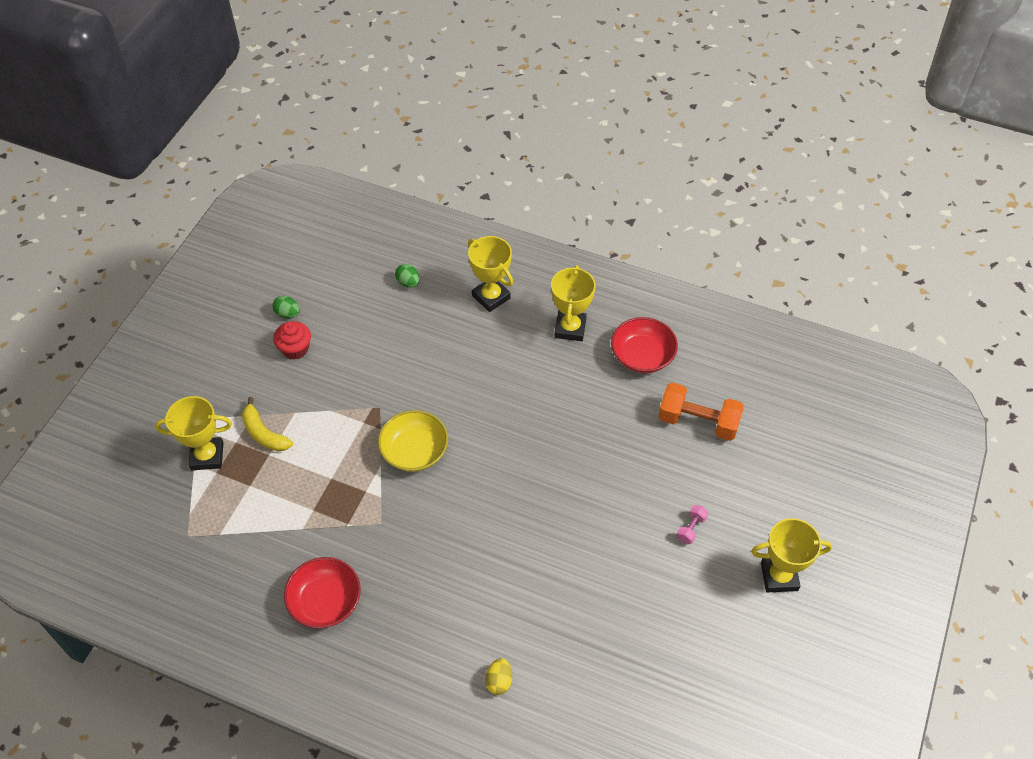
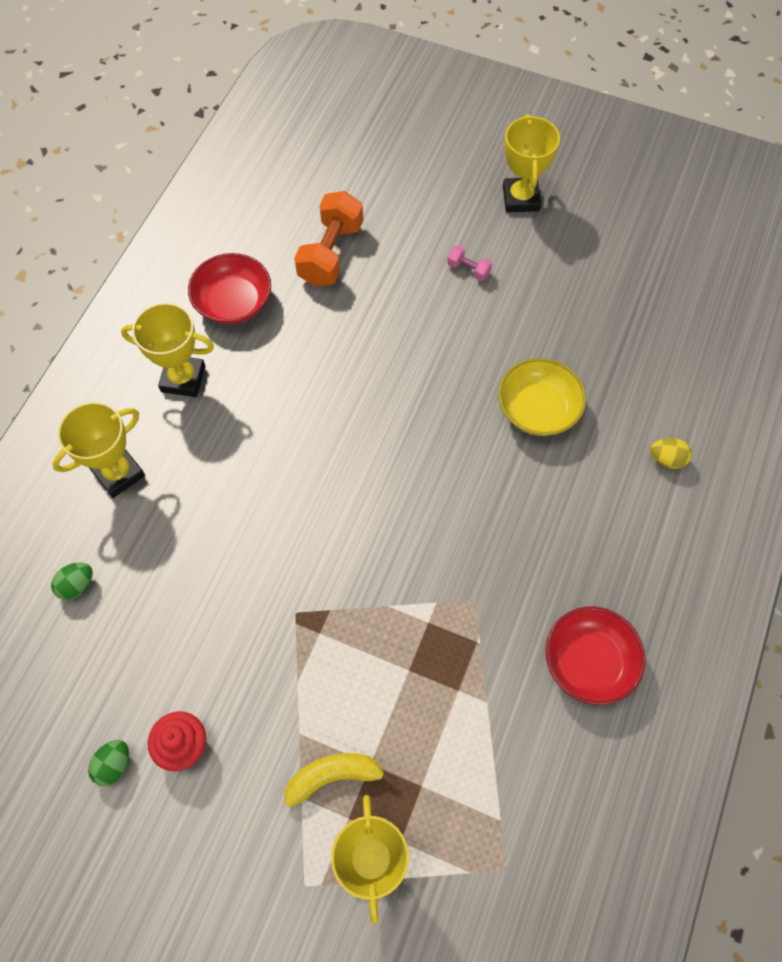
camera: 90 degrees left, 10 degrees up
(264, 433) = (334, 776): yellow banana -> yellow banana turned 150 degrees counterclockwise
(414, 451) = (366, 563): yellow bowl -> yellow bowl (538, 409)

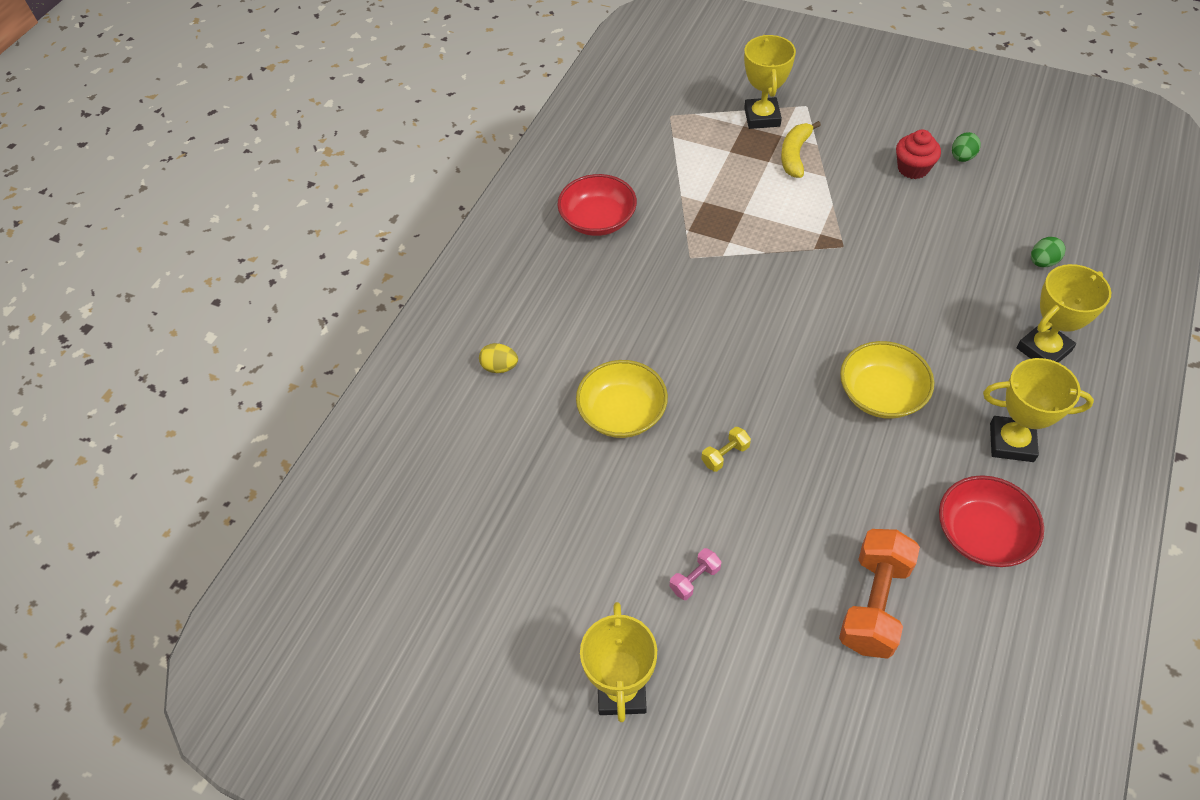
camera: 175 degrees left, 10 degrees down
(290, 426) = (881, 394): none -> yellow bowl
(334, 776) = (795, 155): yellow banana -> yellow banana turned 120 degrees clockwise
(441, 368) = (725, 455): none -> yellow dumbbell
(468, 269) = (694, 579): pink dumbbell -> pink dumbbell turned 75 degrees counterclockwise

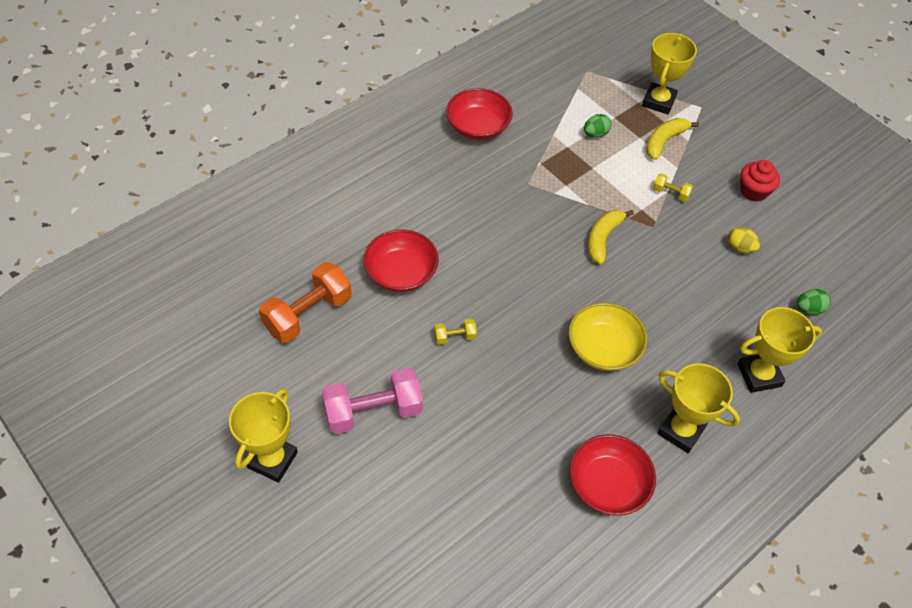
camera: 20 degrees right, 0 degrees up
(500, 367) = (337, 201): yellow egg -> yellow egg (740, 248)
(622, 413) = (401, 273): yellow bowl -> red bowl
(694, 579) = (373, 411): pink dumbbell -> pink dumbbell, size x2.17
(803, 281) = (603, 238): none -> yellow banana
(837, 205) = (670, 193): none -> yellow dumbbell
(873, 603) = (490, 492): orange dumbbell -> orange dumbbell (308, 314)
(962, 157) = (801, 199): green egg -> green egg (595, 134)

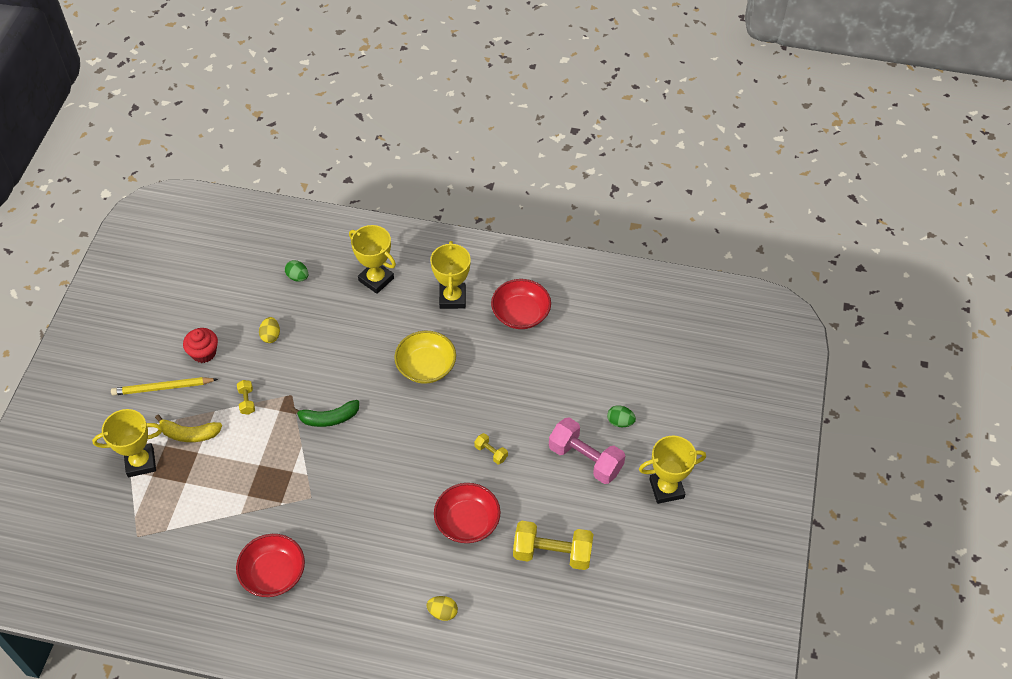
camera: 125 degrees left, 0 degrees up
(308, 314) = (552, 553): orange dumbbell -> yellow dumbbell
(337, 206) = (442, 612): none -> yellow egg
(595, 134) = (216, 484): green egg -> green egg (620, 422)
(603, 238) = (329, 418): yellow banana -> green banana
(731, 147) = (163, 388): none -> yellow pencil

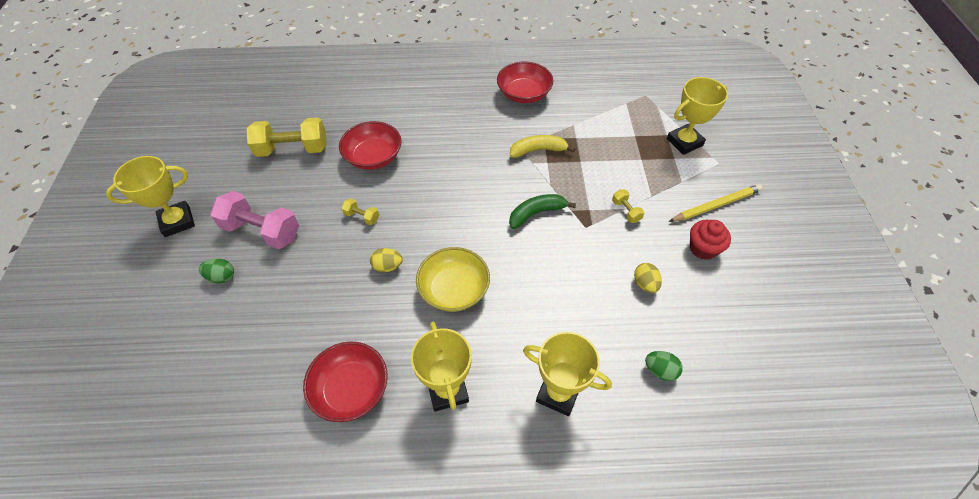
camera: 165 degrees right, 0 degrees up
(189, 434) = (659, 172): yellow banana -> yellow banana (538, 150)
(442, 612) = (380, 96): yellow egg -> yellow egg (387, 266)

